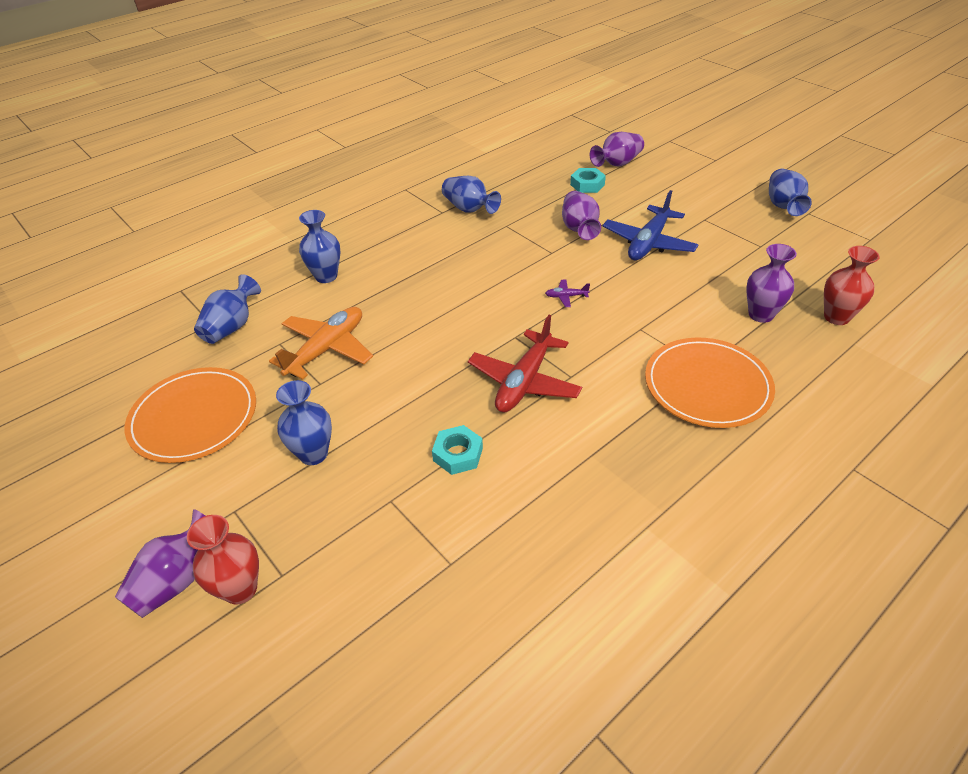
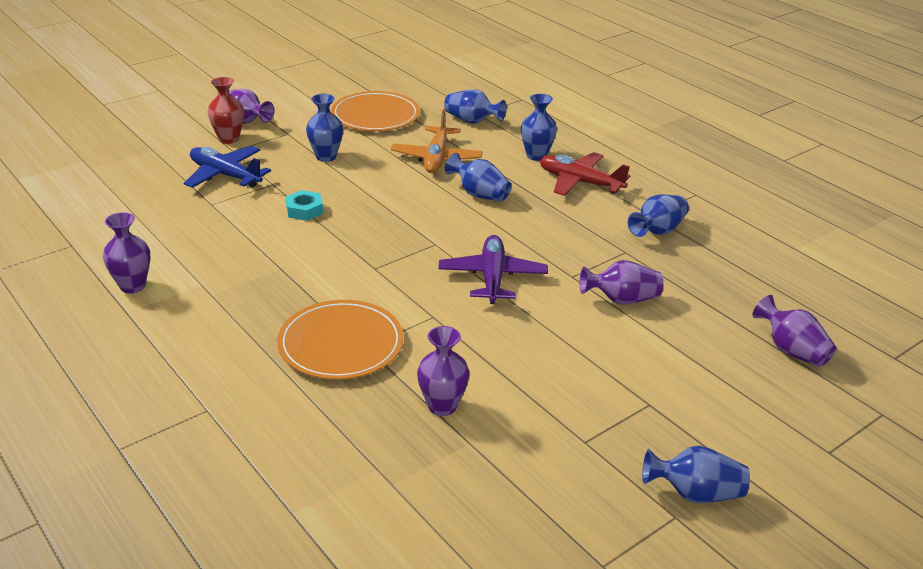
camera: 90 degrees right, 10 degrees down
(326, 349) = (437, 158): orange plane -> orange plane turned 60 degrees clockwise
(411, 312) = (479, 194): none -> blue vase
(524, 382) = (374, 244): red plane -> red plane (580, 182)
(566, 296) = (492, 277): purple plane -> purple plane, size x2.39
(587, 185) = (727, 317): turquoise nut -> none
(648, 243) = (591, 347): blue plane -> blue plane (225, 175)
(674, 606) = (133, 286): none -> purple vase
(836, 317) = (427, 469): red vase -> none

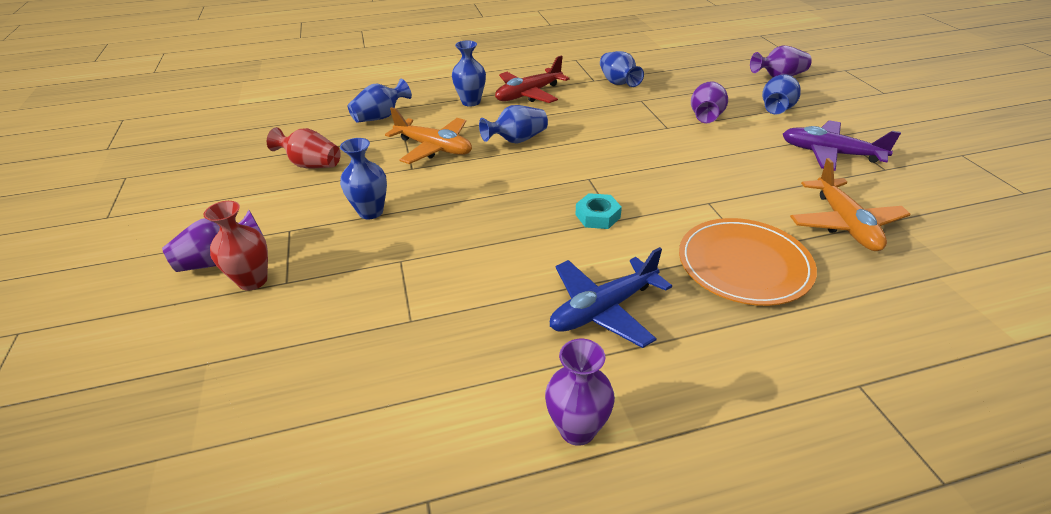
camera: 65 degrees left, 5 degrees up
(225, 175) = (347, 298): blue plane -> blue plane (603, 309)
(304, 210) = (477, 246): turquoise nut -> turquoise nut (597, 216)
(375, 115) = (311, 165): orange plate -> red vase
(442, 406) = (844, 224): purple vase -> orange plane
(492, 277) = (656, 161): purple plane -> purple plane (830, 154)
(695, 493) = (935, 142): blue vase -> blue vase (777, 108)

